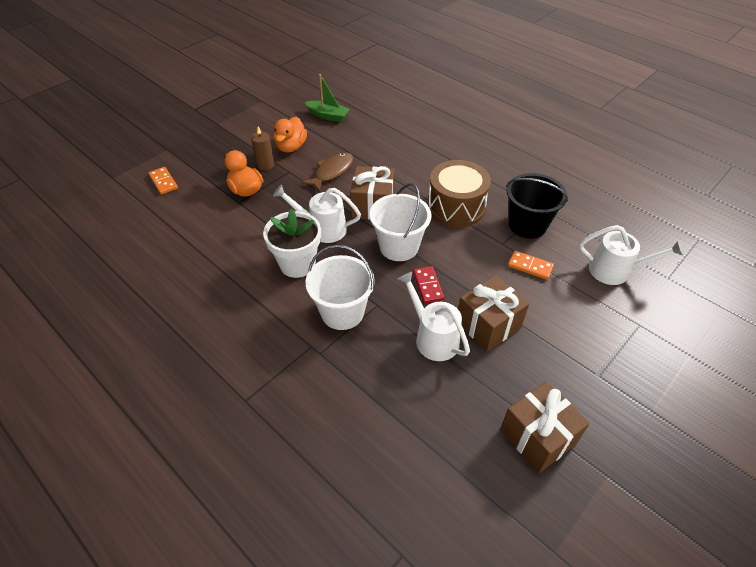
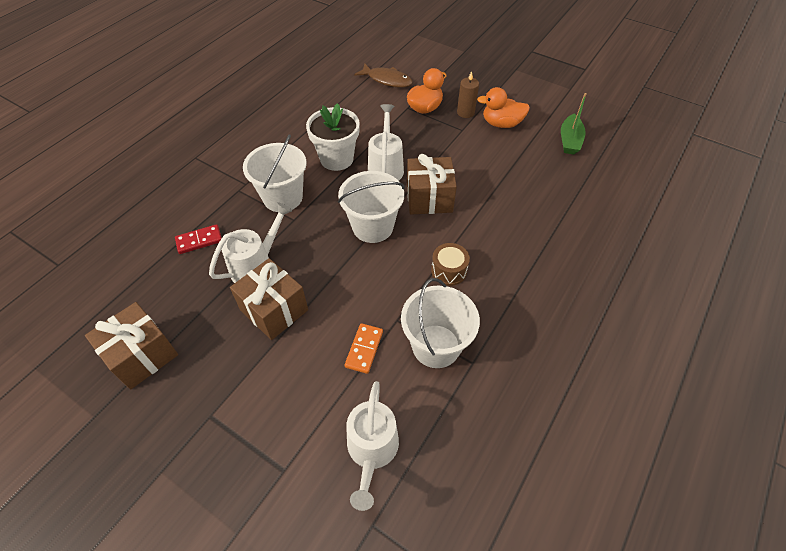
camera: 80 degrees right, 5 degrees up
(163, 182) = (420, 60): orange domino -> none
(332, 172) = (473, 160): brown fish -> brown fish (387, 80)
(427, 286) = (322, 255): red domino -> red domino (199, 240)
(456, 207) = (449, 270): brown drum -> brown drum, size x0.52
(527, 225) = (436, 346): black bucket -> white bucket

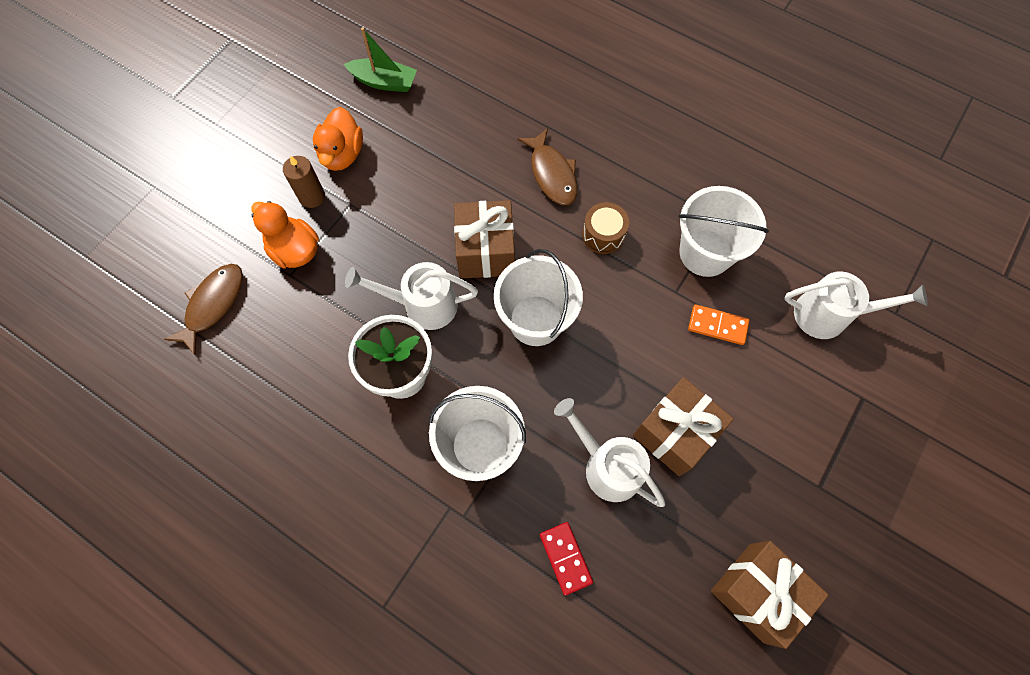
camera: 90 degrees left, 15 degrees up
(503, 238) = (552, 174): none -> brown fish

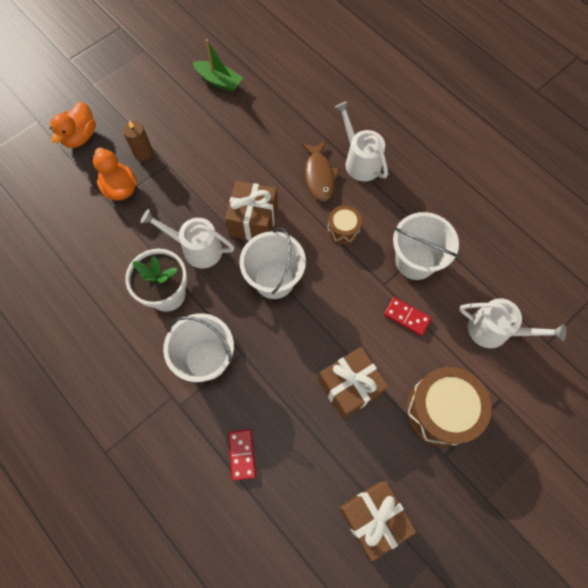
camera: 15 degrees right, 0 degrees up
(213, 304) = (53, 213): brown fish -> none
(342, 154) = (173, 127): orange duck -> orange duck (80, 136)
(606, 466) = (292, 397): white watering can -> white watering can (359, 161)
(717, 325) = (407, 317): orange domino -> red domino
(796, 432) = (441, 410): none -> brown drum

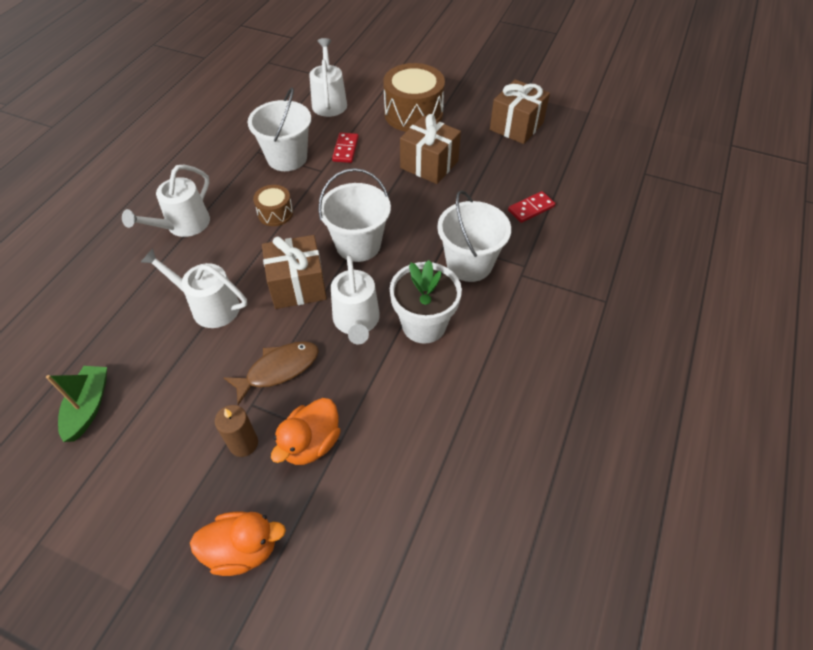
camera: 115 degrees left, 15 degrees down
(265, 159) = (209, 306): none -> white watering can
(319, 176) = (215, 251): brown fish -> brown fish (278, 369)

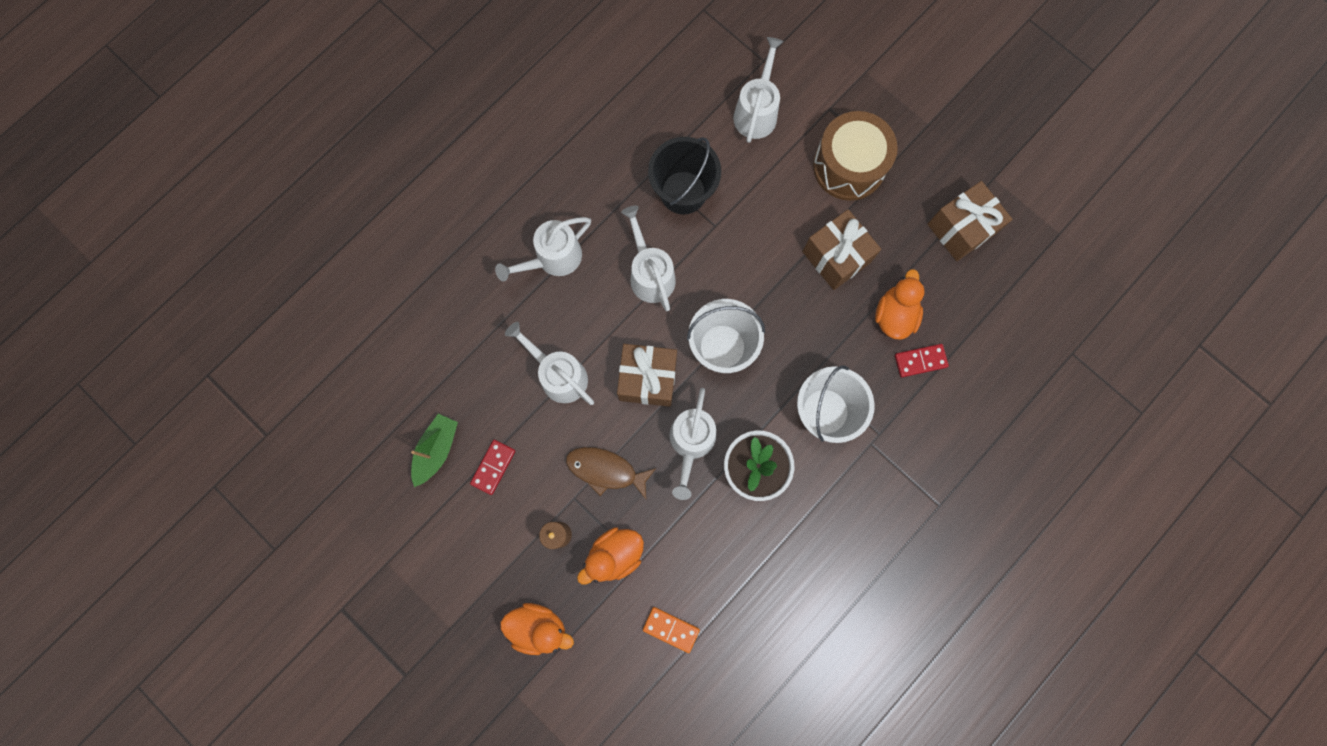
camera: 20 degrees right, 25 degrees up
(275, 213) = (650, 273): brown drum -> white watering can
(278, 369) = (606, 470): brown fish -> brown fish turned 150 degrees counterclockwise
(287, 158) = (683, 192): white bucket -> black bucket
(345, 149) = (751, 200): red domino -> red domino (493, 467)
(398, 496) = (671, 629): none -> orange domino
(494, 186) = (894, 315): none -> orange duck

